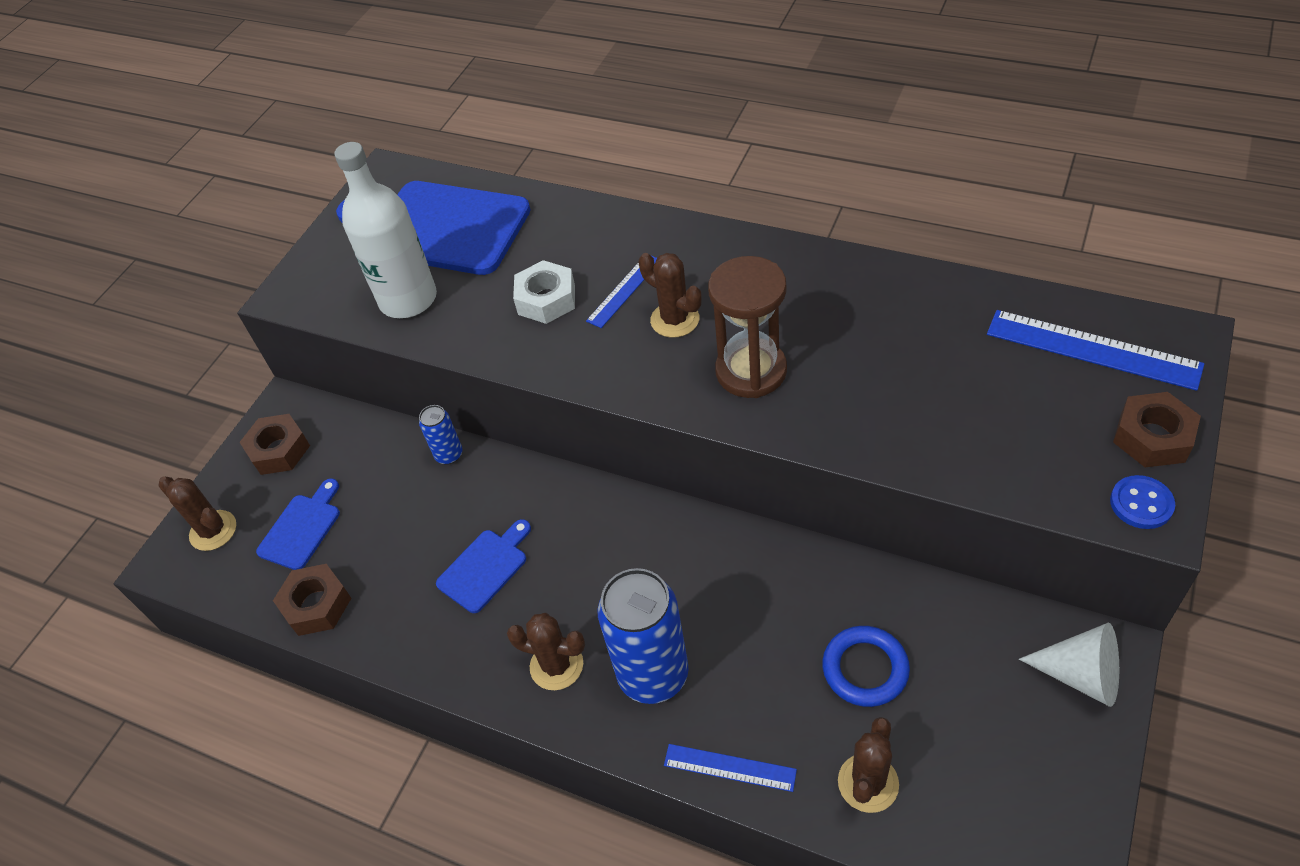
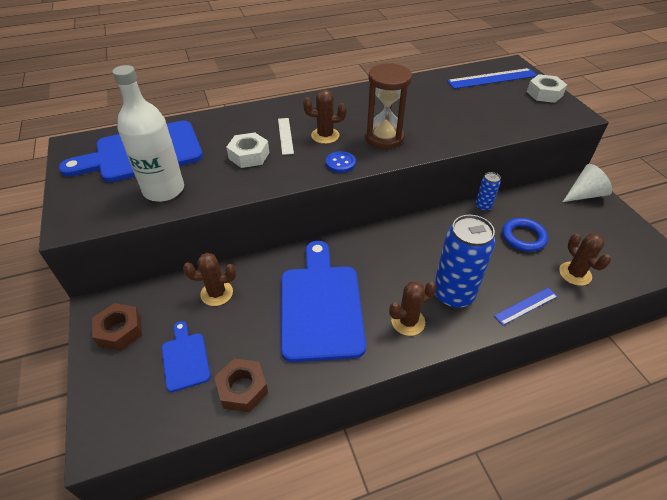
camera: 50 degrees left, 5 degrees down
(213, 531) = (118, 401): brown cactus -> brown cactus (216, 293)
(449, 455) = (238, 271): blue can -> blue can (483, 206)
(485, 567) = (320, 306): blue cutting board -> blue cutting board, size x2.07
(624, 290) = (285, 135): blue ruler -> white ruler
(1141, 503) = (568, 112): blue button -> blue button (340, 163)
(1152, 437) = (544, 94): brown nut -> white nut

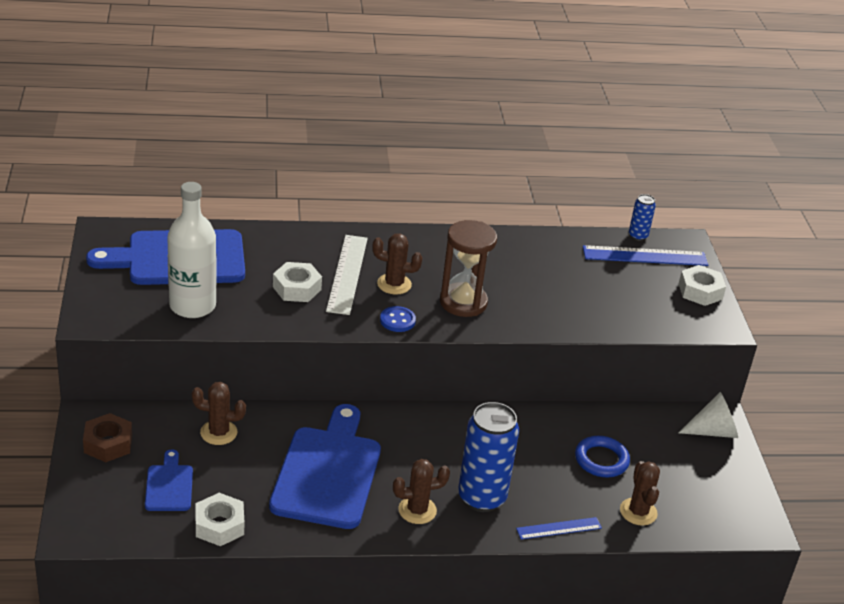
camera: 10 degrees right, 10 degrees down
(242, 389) = (219, 525): brown nut -> white nut
(285, 135) = (347, 274): white ruler -> white ruler, size x1.71
(483, 206) = (572, 415): blue can -> blue can (638, 236)

